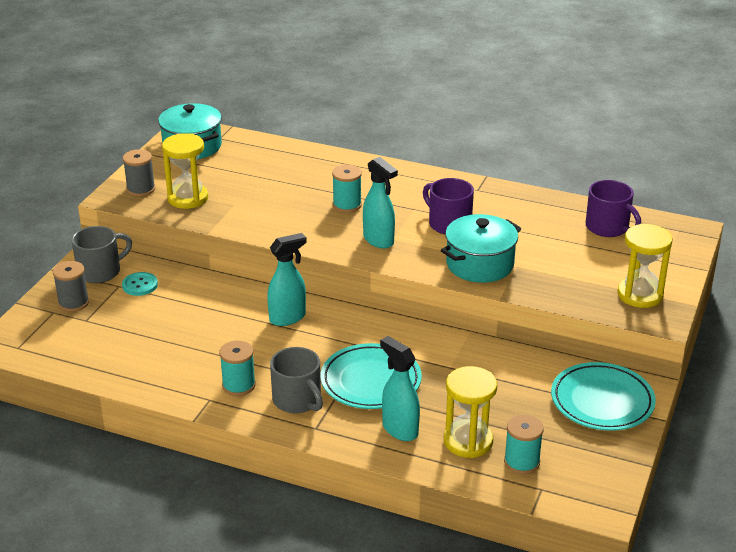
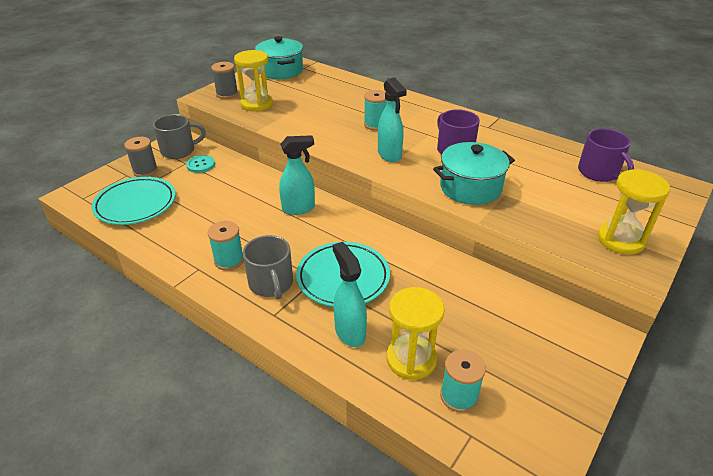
camera: 15 degrees right, 5 degrees up
(602, 401) = (560, 342): turquoise plate -> turquoise plate (135, 204)

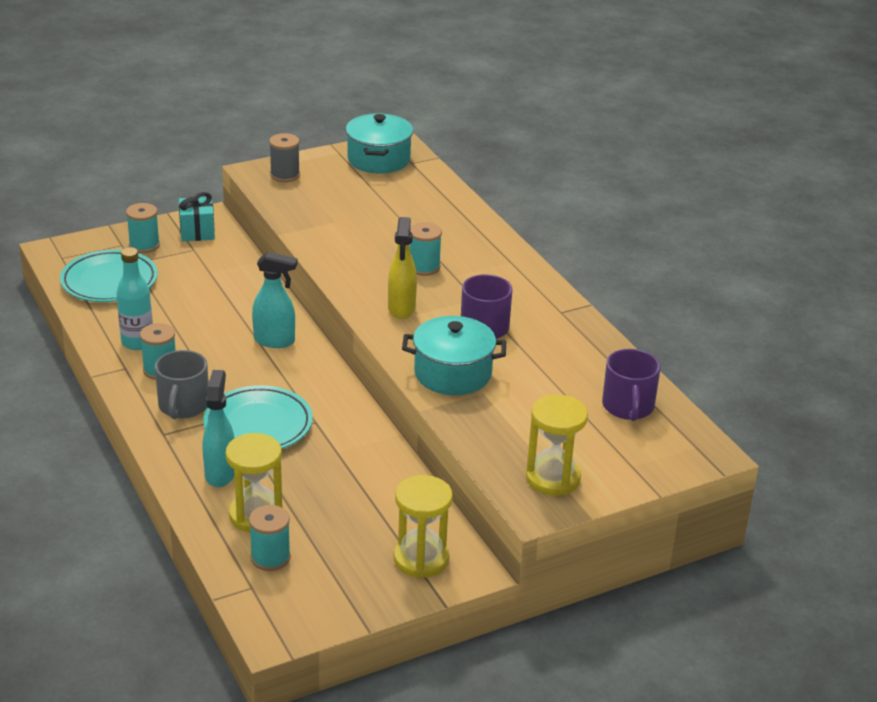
camera: 25 degrees right, 5 degrees down
(145, 170) = (144, 245): grey spool -> turquoise spool
(179, 151) = (197, 232): grey mug -> turquoise gift
(193, 244) = (137, 342): none -> turquoise bottle
(201, 165) = (208, 257): turquoise button -> none
(257, 104) = (308, 199): yellow hourglass -> yellow hourglass (421, 559)
(389, 155) = (401, 309): turquoise spray bottle -> yellow spray bottle

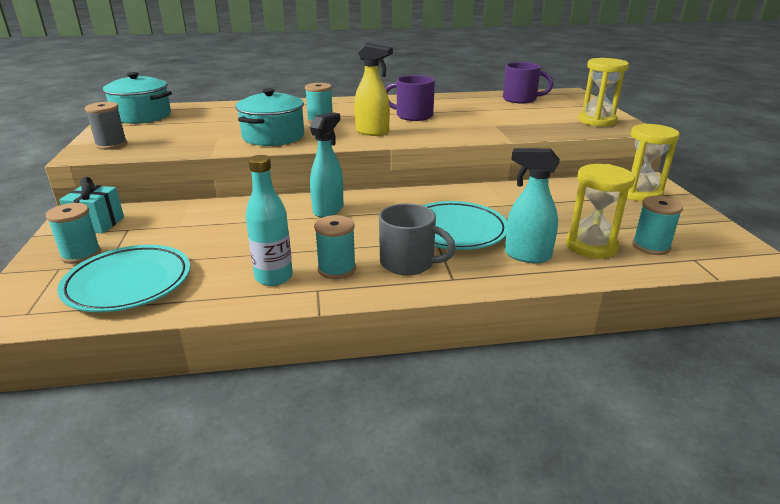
camera: 70 degrees left, 5 degrees down
(452, 373) = (468, 129): turquoise pot -> turquoise pot (273, 137)

